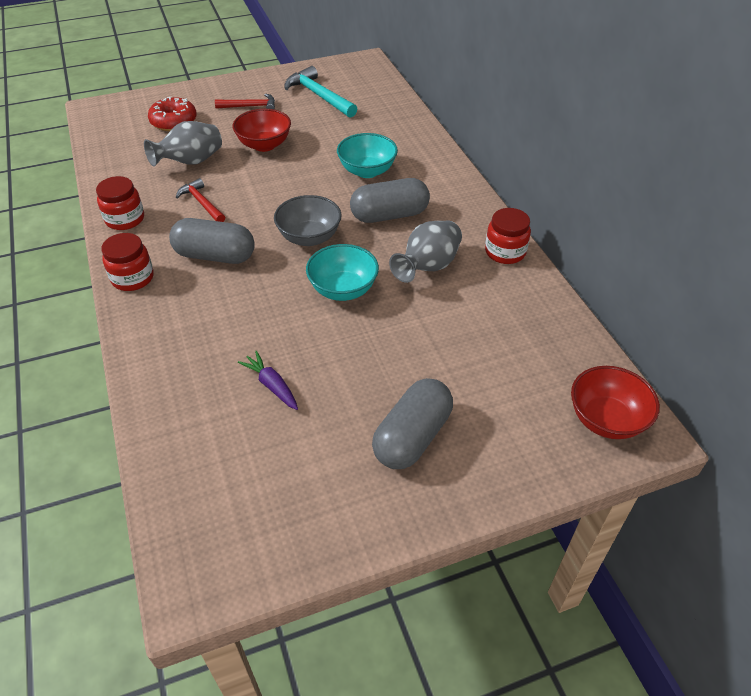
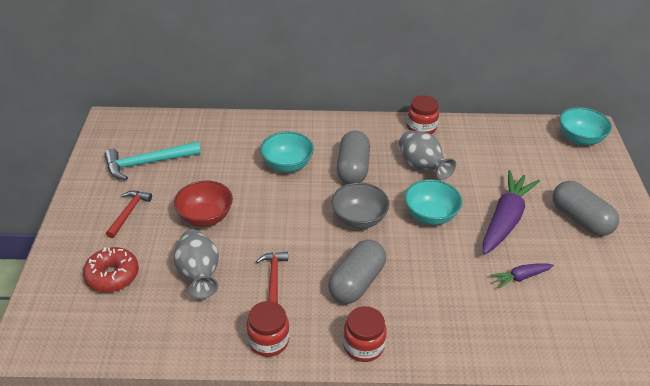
camera: 70 degrees left, 5 degrees down
(202, 203) = (274, 278): red hammer -> red hammer turned 105 degrees clockwise
(370, 357) = (505, 219): none -> purple carrot
(606, 419) = (580, 139): red bowl -> turquoise bowl

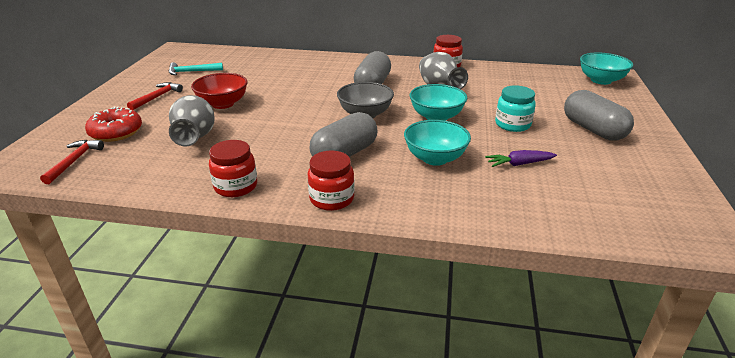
camera: 10 degrees right, 10 degrees down
(147, 163) = (192, 72): turquoise hammer -> turquoise hammer, size x0.64
(274, 278) = (264, 145): red hammer -> red hammer (74, 161)
(287, 165) = (313, 79): turquoise bowl -> turquoise bowl (435, 158)
(505, 219) = (512, 124): purple carrot -> turquoise jar

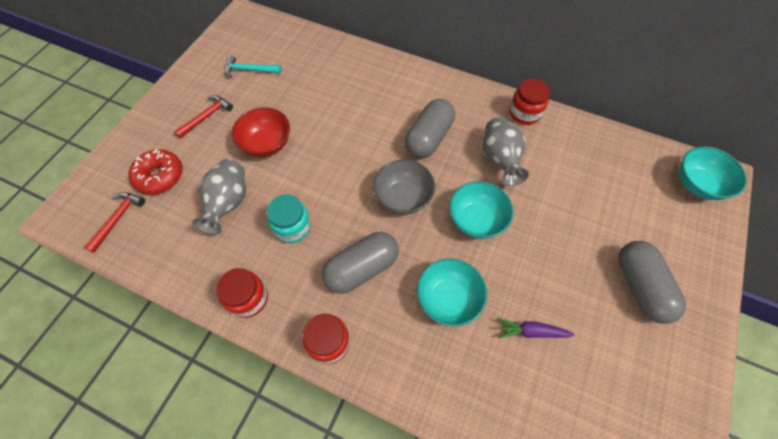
camera: 15 degrees right, 30 degrees up
(512, 124) = (553, 255): turquoise jar -> turquoise jar (292, 227)

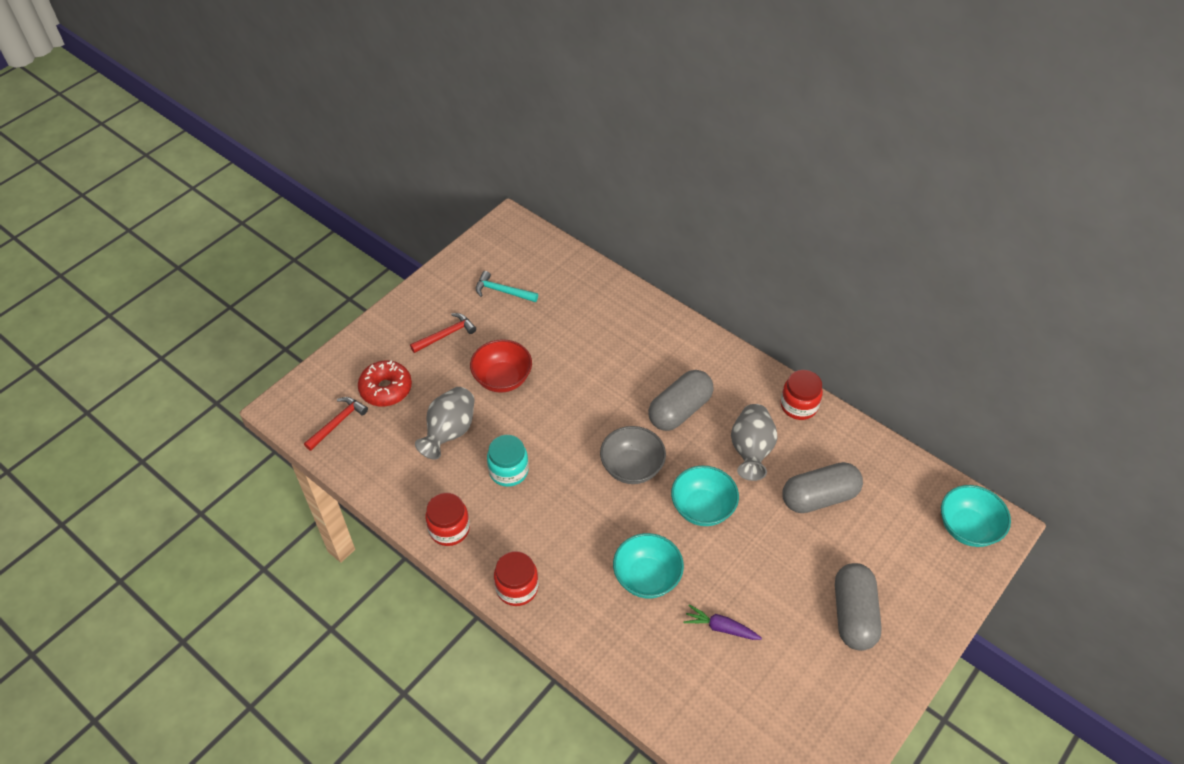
camera: 15 degrees right, 10 degrees down
(361, 268) = (568, 528): grey capsule -> grey capsule (819, 497)

